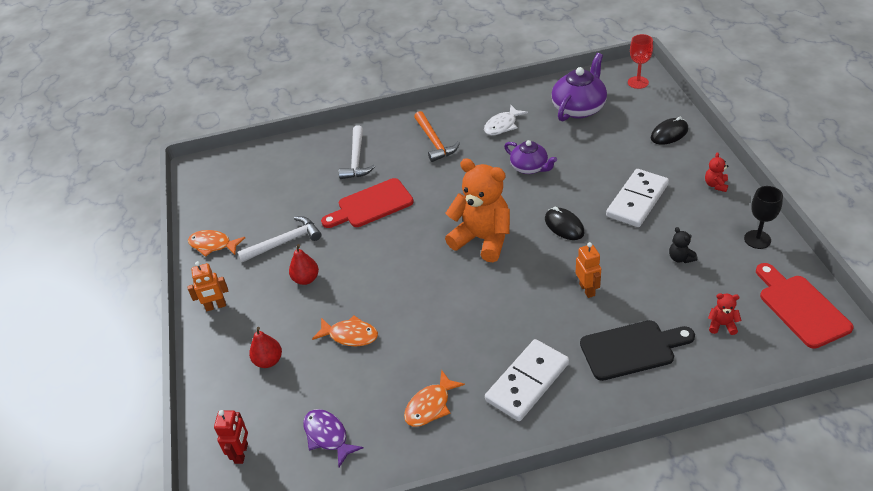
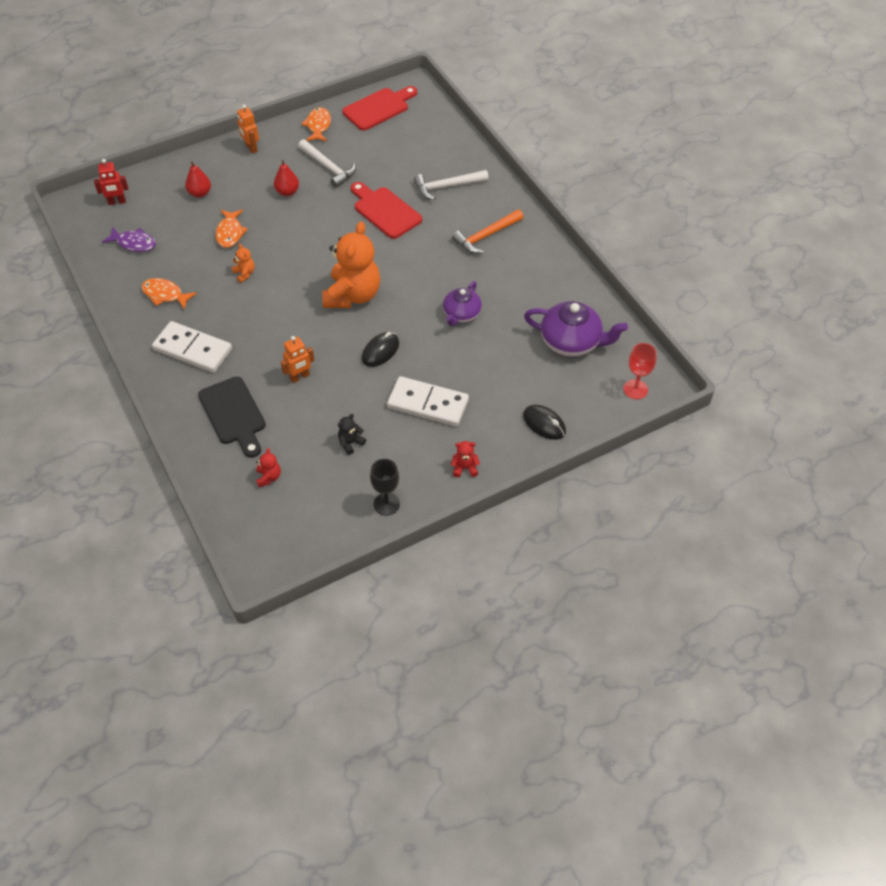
camera: 70 degrees right, 10 degrees up
(328, 436) = (134, 243): purple fish -> purple fish turned 75 degrees clockwise
(421, 326) = (244, 273): none -> orange teddy bear
(502, 125) = (525, 283): white fish -> none
(800, 308) = (297, 538): red cutting board -> red cutting board (378, 108)

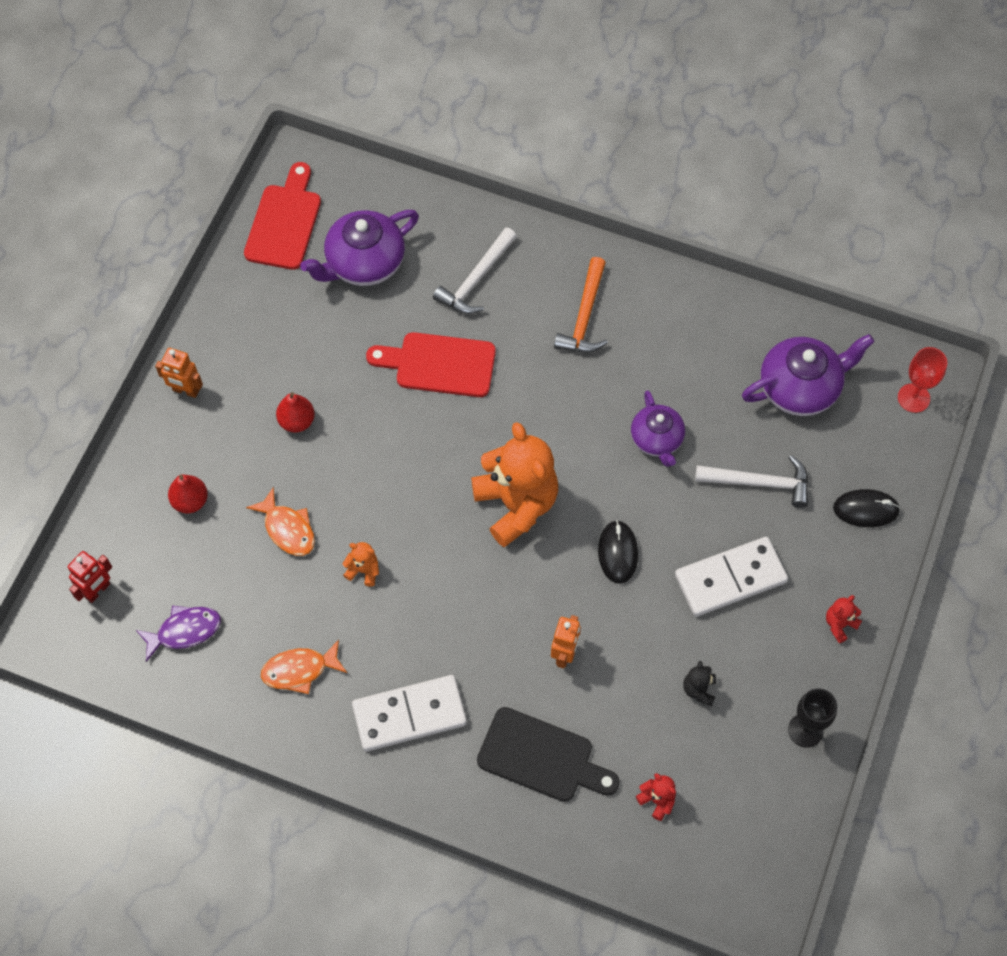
camera: 40 degrees left, 10 degrees up
(318, 126) = (236, 299): orange fish -> none
(328, 167) = (311, 351): white hammer -> white hammer (759, 483)
(397, 147) = (364, 263): none -> purple teapot

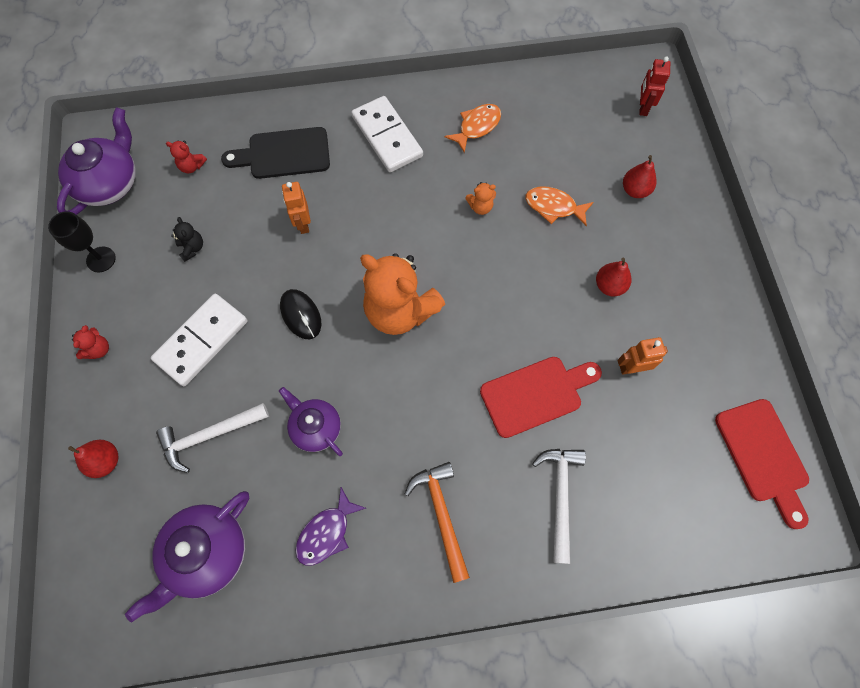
camera: 150 degrees right, 5 degrees up
(184, 631) = (568, 112): purple fish -> purple fish (326, 532)
(185, 390) = (708, 264): orange robot -> orange robot (631, 368)
(364, 263) = (666, 455): purple teapot -> purple teapot (110, 183)
(409, 714) = (387, 136): white domino -> white domino turned 75 degrees counterclockwise
(866, 509) = (106, 461): black mouse -> red pear
(913, 398) = (91, 605): red goblet -> none

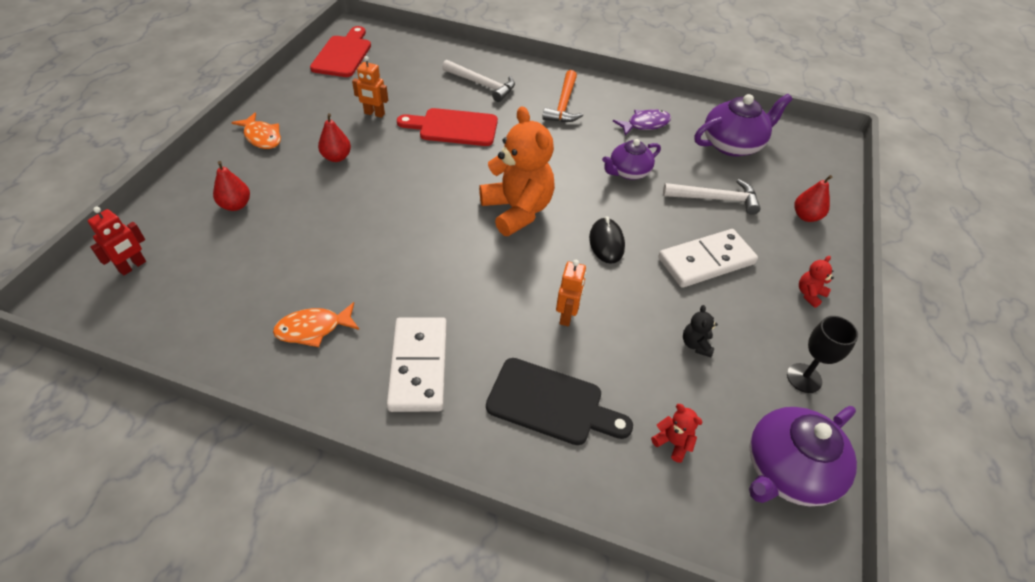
camera: 155 degrees left, 20 degrees down
(315, 427) = (628, 172): purple teapot -> purple teapot turned 75 degrees clockwise
(480, 207) = (383, 253): orange teddy bear -> none
(554, 207) = (318, 224): orange fish -> orange fish (262, 137)
(560, 496) = (482, 85): white hammer -> white hammer turned 90 degrees counterclockwise

